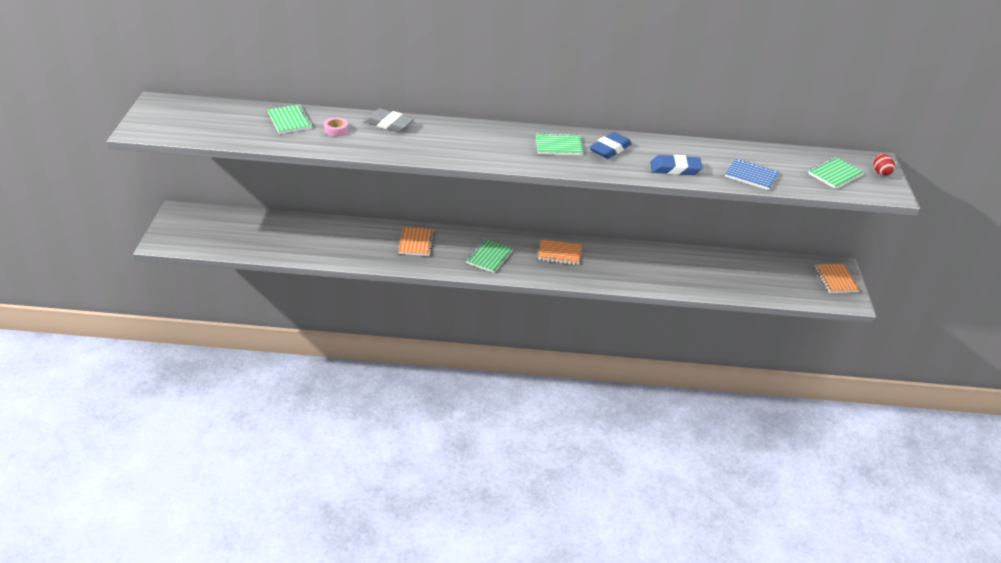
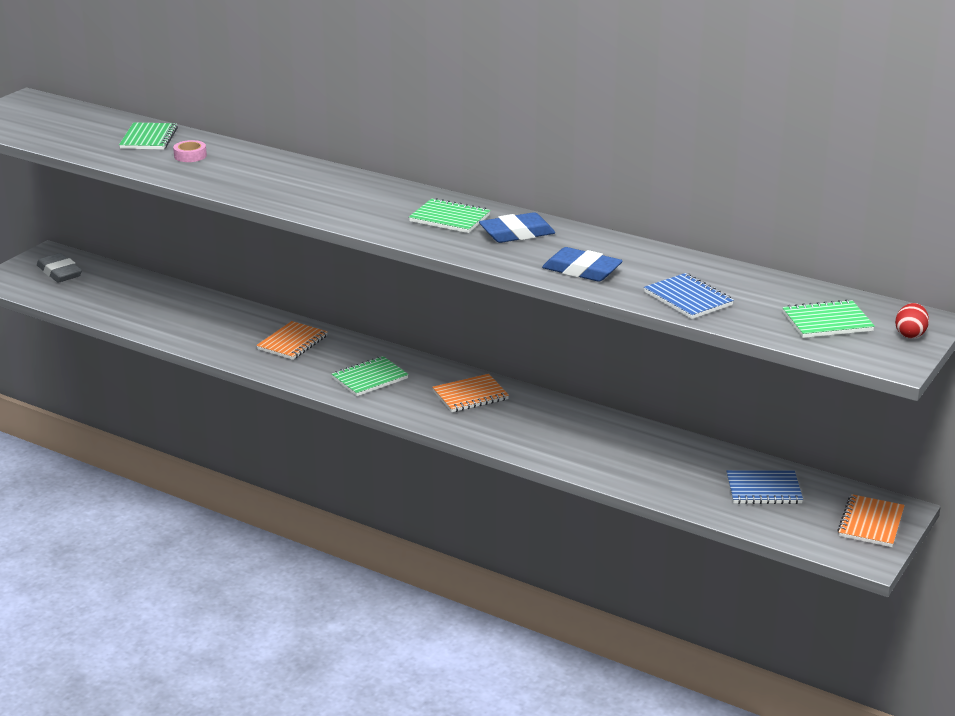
camera: 30 degrees right, 10 degrees down
(389, 124) = (261, 160): grey eraser -> grey eraser (59, 272)
(559, 254) = (470, 395): orange notebook -> orange notebook turned 60 degrees counterclockwise
(768, 274) = (763, 490): none -> blue notebook

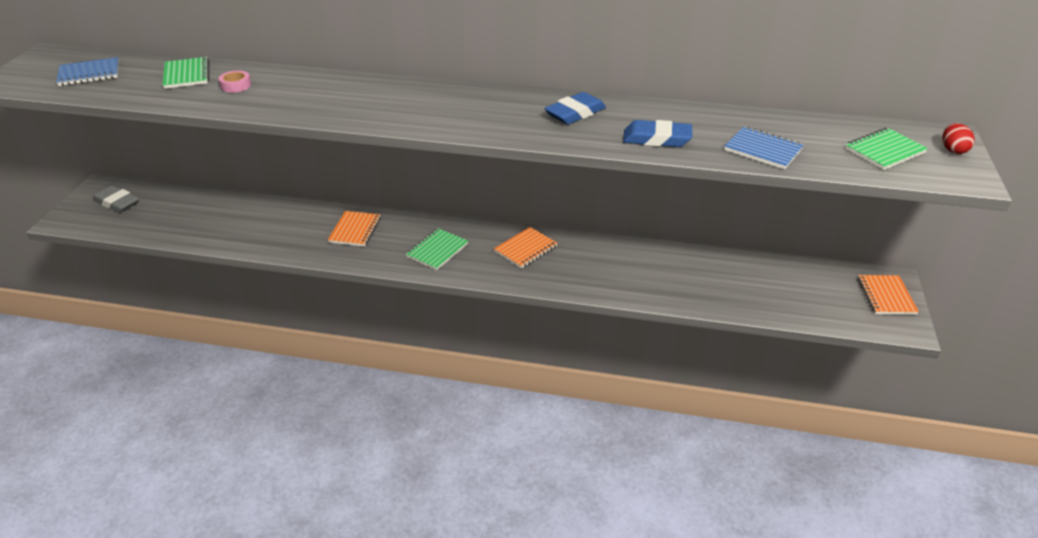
camera: 20 degrees left, 10 degrees up
(450, 218) = (508, 108): green notebook -> none
(763, 490) = (793, 285): blue notebook -> blue notebook (89, 74)

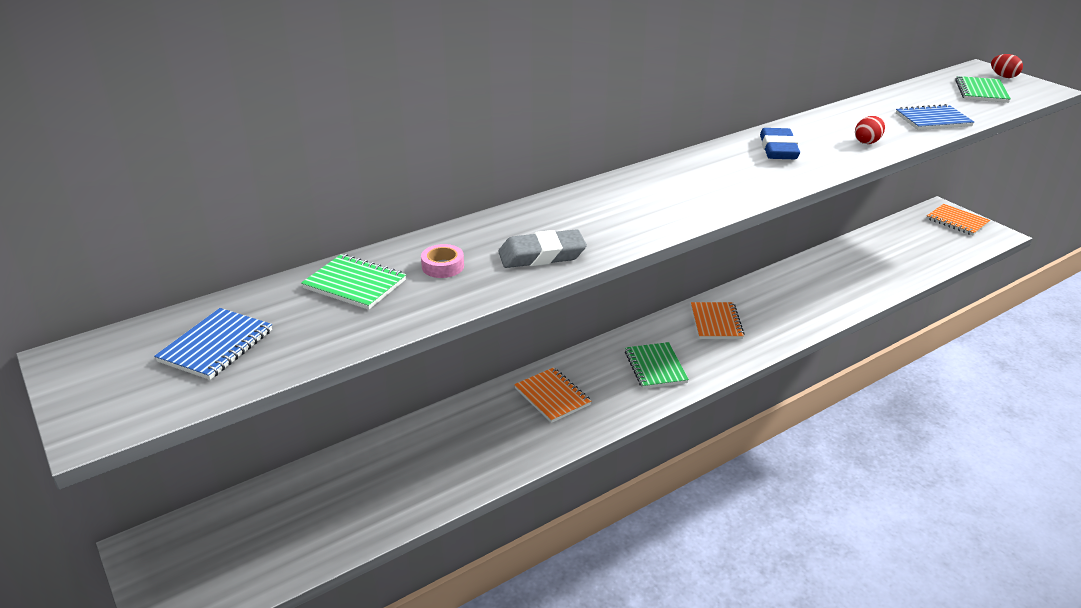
camera: 45 degrees left, 5 degrees down
(117, 203) = (214, 548): grey eraser -> grey eraser (542, 255)
(656, 139) = (867, 142): blue eraser -> red egg

